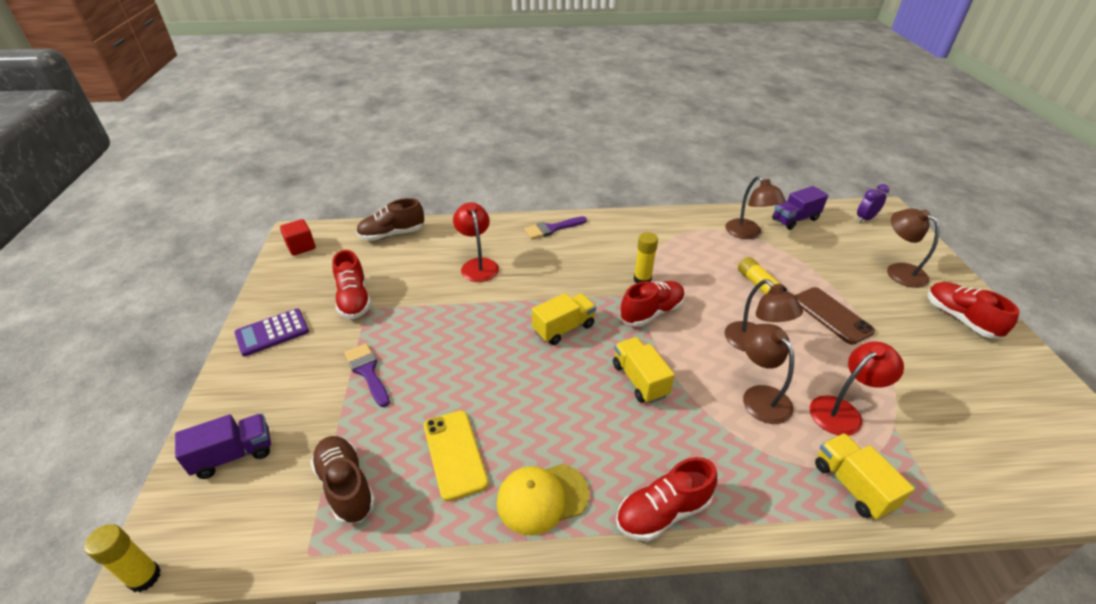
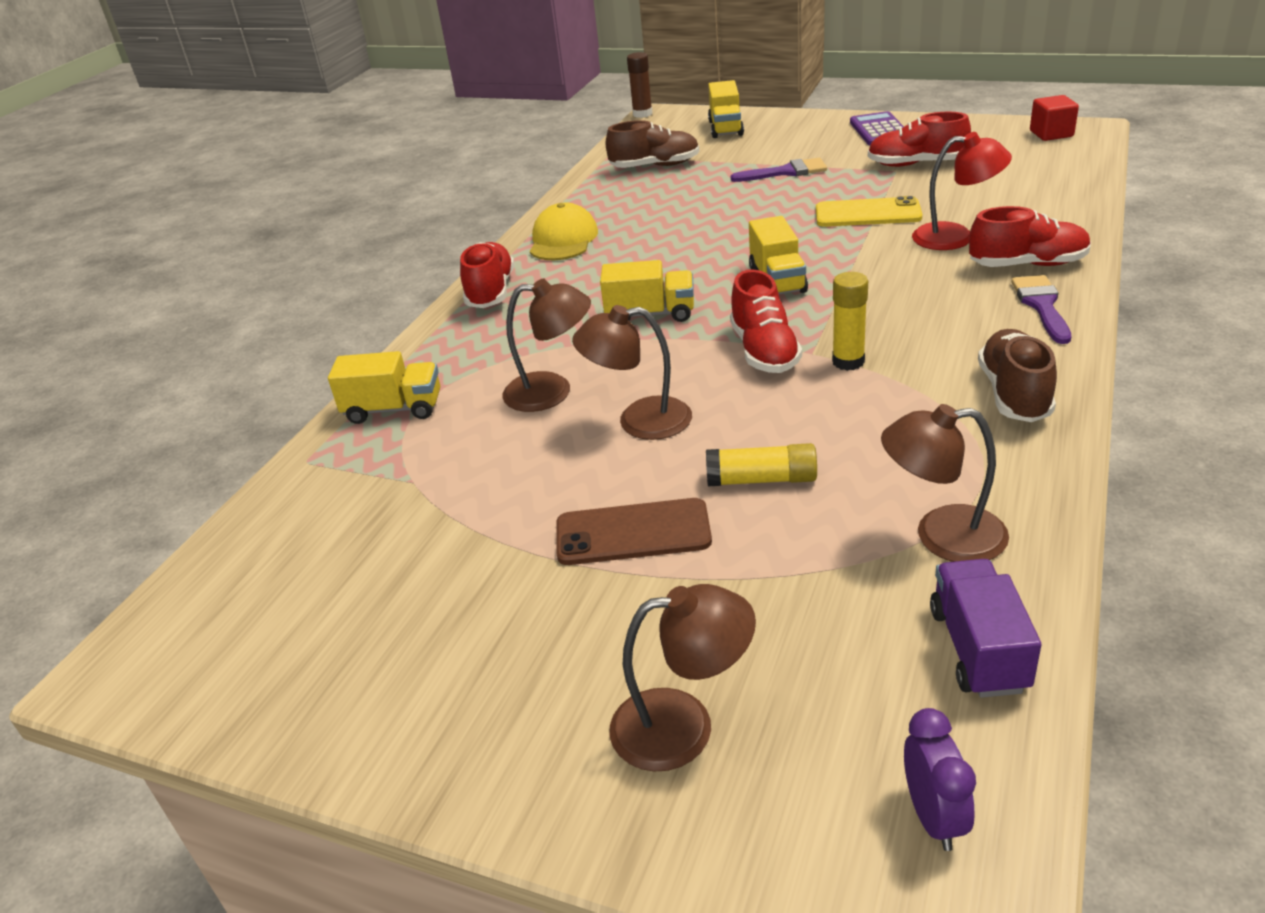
camera: 120 degrees right, 5 degrees down
(145, 577) = (642, 114): yellow glue stick -> brown glue stick
(234, 455) = (726, 128): purple truck -> yellow truck
(392, 234) = (1065, 184): brown shoe -> brown shoe (1014, 394)
(454, 454) = (646, 207): yellow phone -> yellow phone (867, 213)
(842, 411) = (472, 449): red lamp -> none
(960, 319) = (492, 719): red shoe -> red shoe (1027, 264)

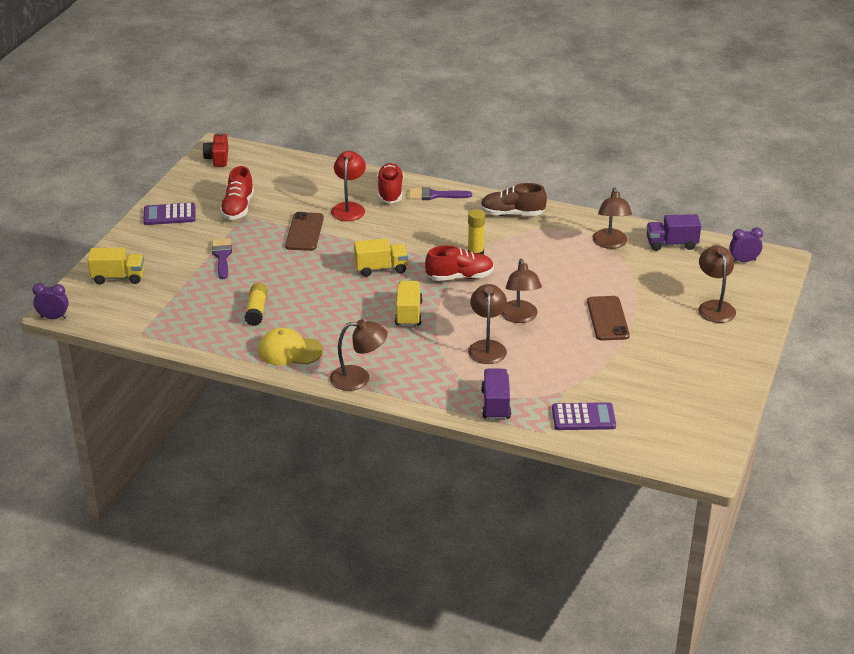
camera: 95 degrees left, 0 degrees up
(326, 504) = (583, 417): none -> purple calculator
(394, 409) = (495, 404): yellow truck -> purple truck
(491, 292) = (358, 378): red shoe -> brown lamp
(642, 114) = (53, 317): brown glue stick -> purple clock
(655, 166) = (177, 311): brown shoe -> none
(761, 479) = (571, 283): yellow glue stick -> yellow glue stick (256, 311)
(867, 213) = (304, 232): yellow phone -> brown phone
(1051, 134) = (218, 158): red cube -> red camera

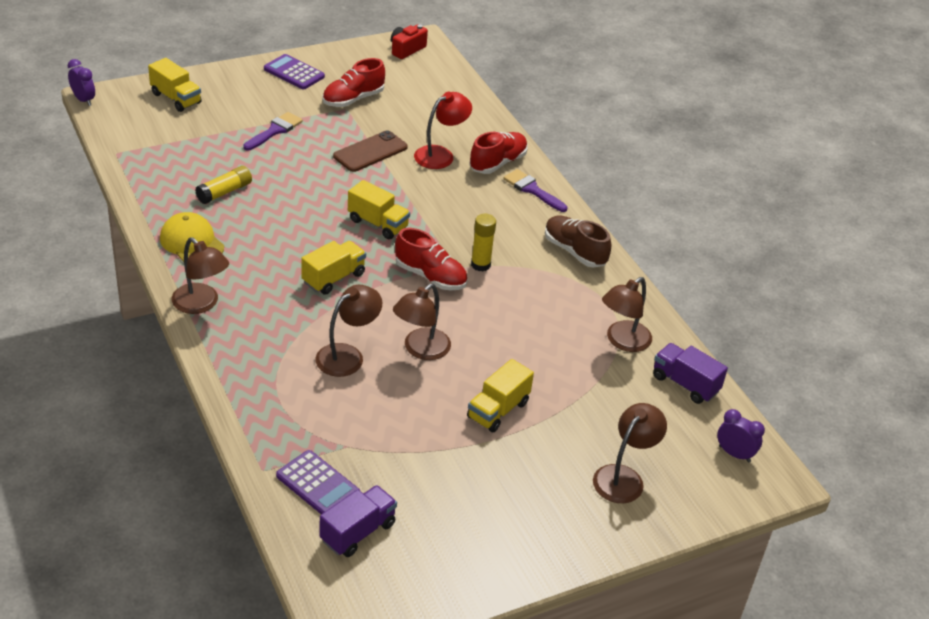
camera: 40 degrees right, 5 degrees up
(495, 404) = (266, 412): purple truck -> purple truck (358, 532)
(608, 319) = (498, 410): brown phone -> yellow truck

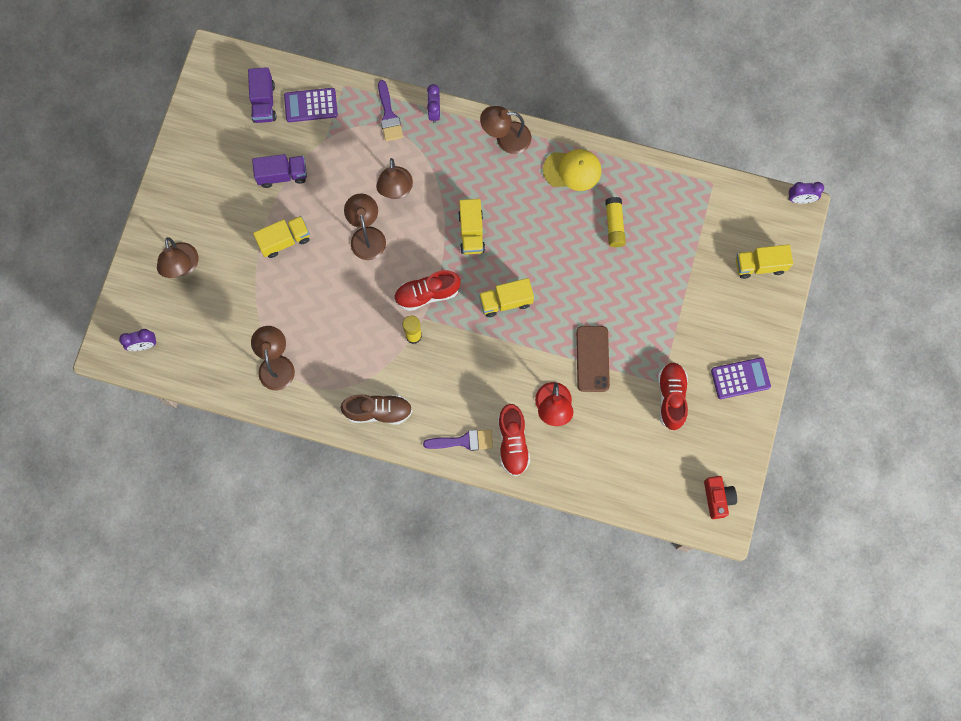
camera: 135 degrees right, 35 degrees up
(222, 374) = (434, 112): none -> purple clock
(275, 131) = (667, 308): purple brush -> purple brush (389, 115)
(498, 410) = (284, 240): yellow truck -> yellow truck turned 75 degrees clockwise
(685, 384) = (213, 369): purple truck -> purple truck (282, 175)

